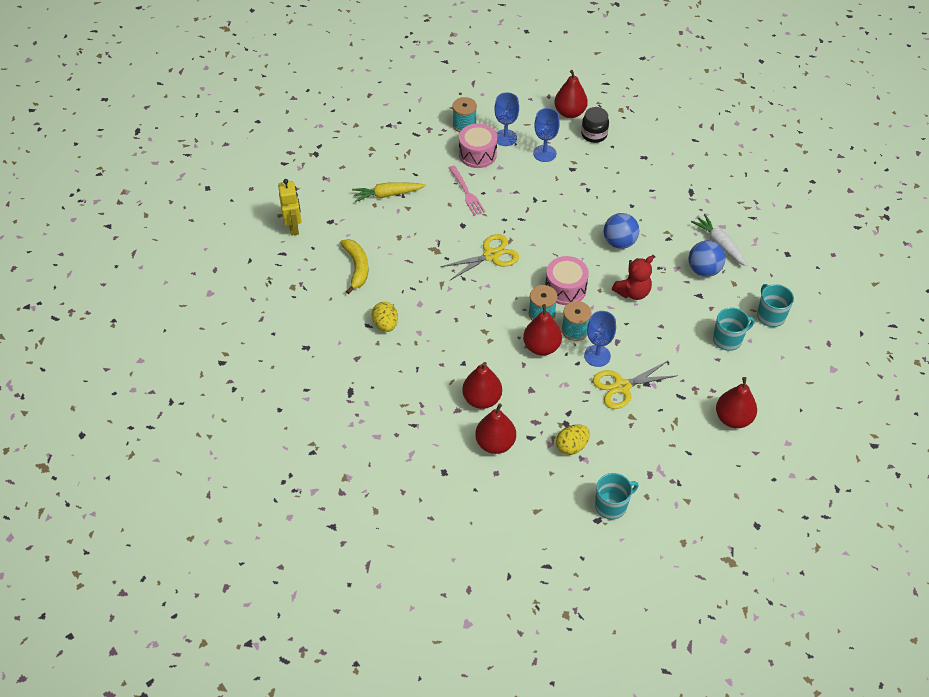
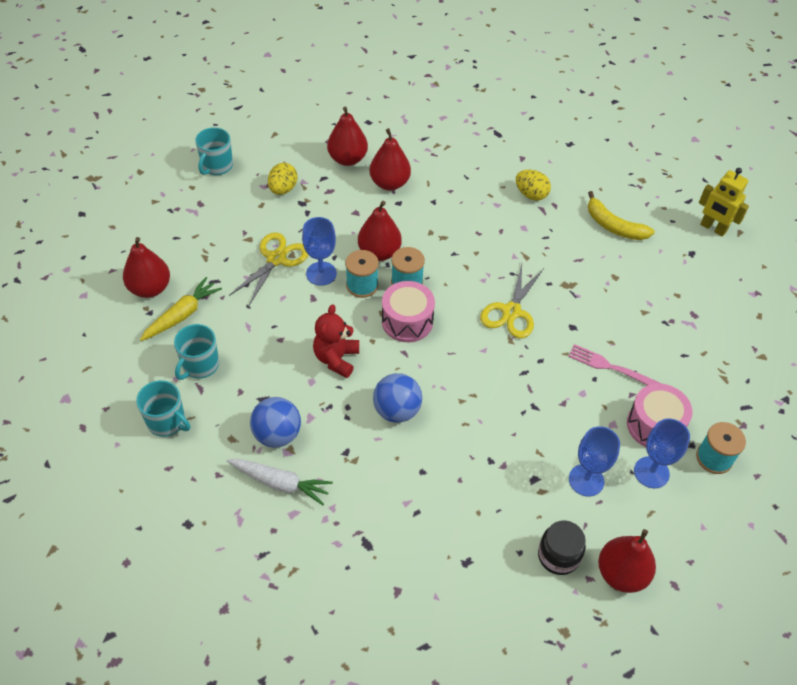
camera: 140 degrees right, 0 degrees up
(387, 195) = (679, 313): yellow carrot -> yellow carrot (182, 315)

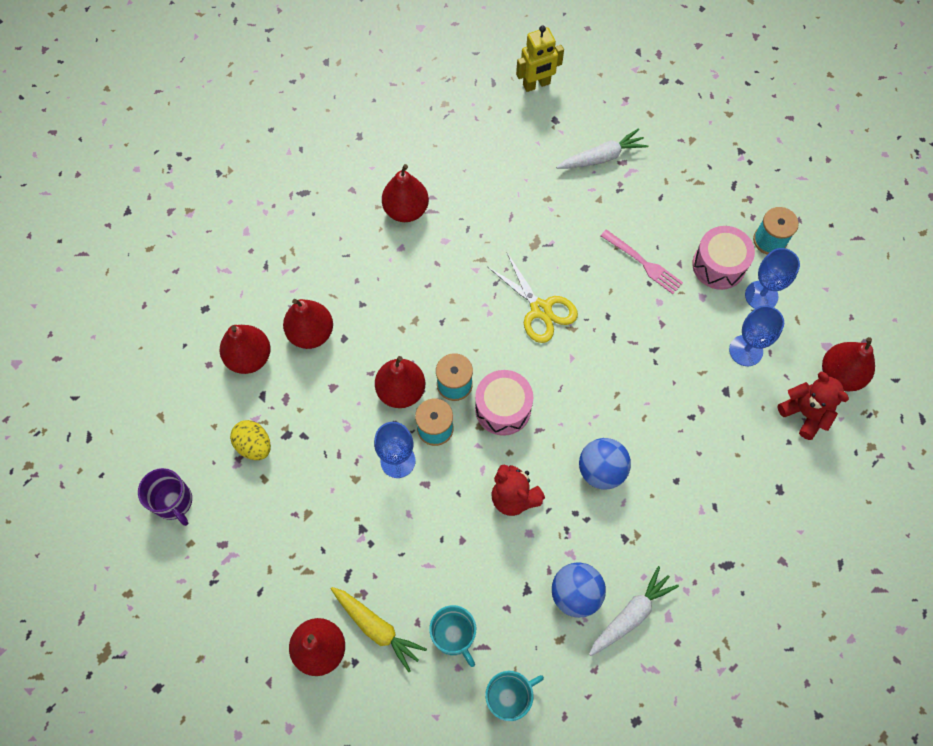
camera: 60 degrees left, 15 degrees up
(182, 315) = (377, 628): yellow carrot -> yellow carrot turned 150 degrees clockwise
(217, 166) = (174, 502): turquoise mug -> purple mug
(276, 259) = (353, 497): yellow scissors -> none
(531, 194) = (406, 210): yellow egg -> red pear
(558, 556) = (805, 413): black jar -> red teddy bear
(610, 367) = (643, 263): pink fork -> pink fork turned 105 degrees counterclockwise
(614, 226) = (487, 163): yellow banana -> none
(685, 298) = (602, 157): none -> white carrot

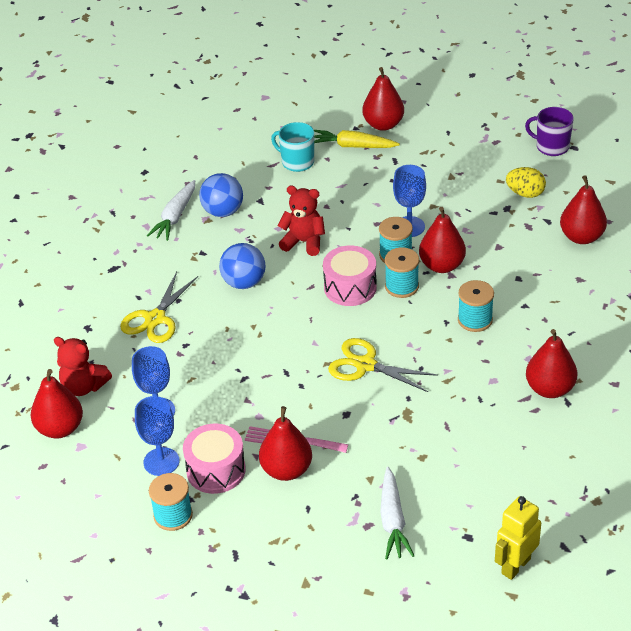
camera: 155 degrees right, 25 degrees down
(311, 333) = (548, 270): red pear -> red pear (286, 470)
(416, 310) = (475, 320): none -> turquoise spool
(508, 697) = (239, 151): turquoise mug -> none
(602, 157) = (393, 520): white carrot -> white carrot turned 45 degrees counterclockwise
(708, 466) = (155, 319): none -> yellow scissors

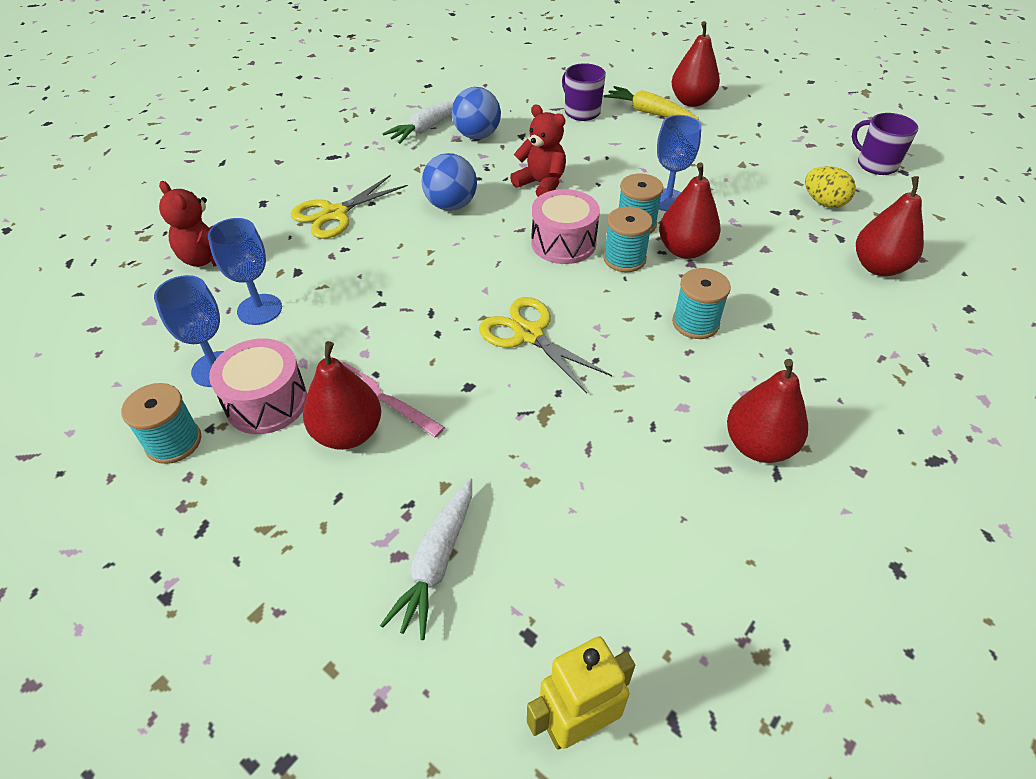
camera: 20 degrees right, 5 degrees up
(60, 428) = (147, 294): red pear -> none
(297, 162) = (581, 112): turquoise mug -> purple mug

